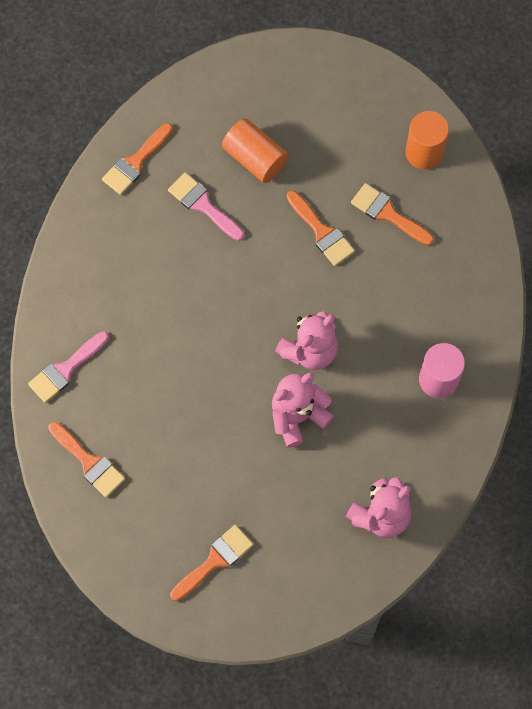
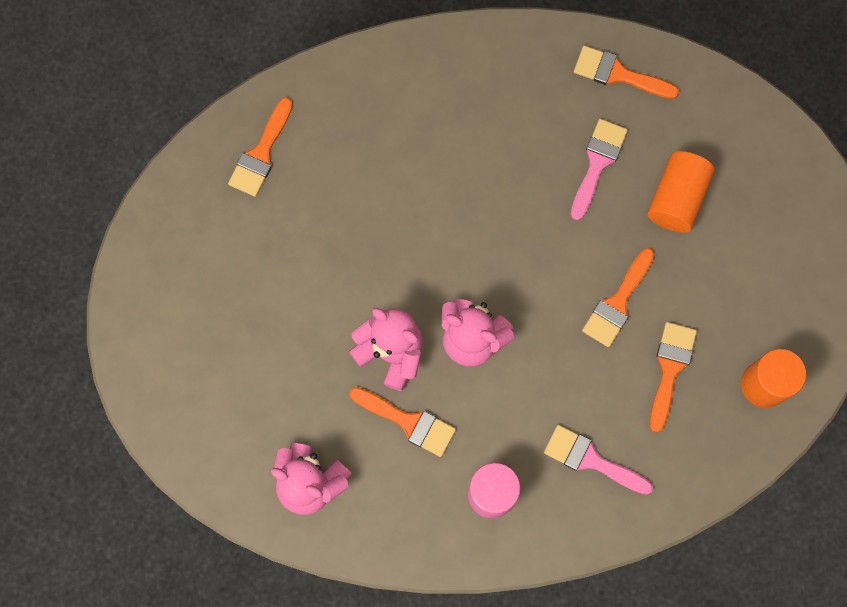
camera: 70 degrees right, 5 degrees up
(65, 369) = (354, 91): pink brush -> pink brush (591, 460)
(215, 560) = (198, 322): orange brush -> orange brush (408, 422)

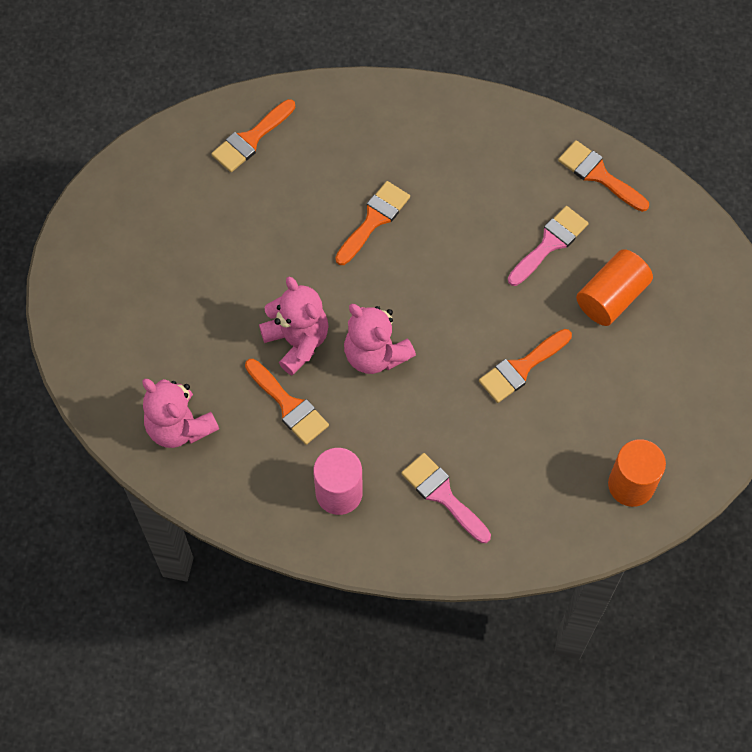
camera: 20 degrees right, 10 degrees down
(670, 369) = (548, 441): orange brush -> orange brush (374, 220)

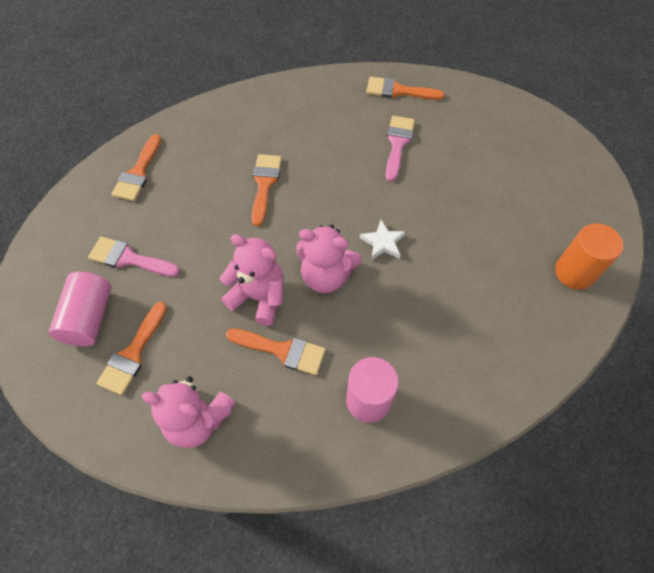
camera: 30 degrees left, 5 degrees down
(130, 279) = (89, 318): none -> pink cylinder
(442, 495) = (450, 355): pink brush -> pink brush (129, 258)
(455, 349) = (382, 242): none -> white star
(521, 368) = (438, 232): orange brush -> orange brush (133, 353)
(611, 297) = (463, 157): orange cylinder -> none

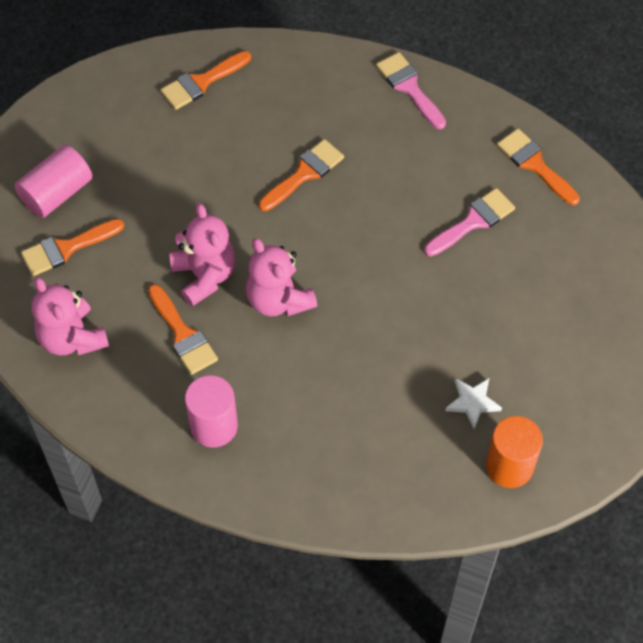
camera: 40 degrees right, 0 degrees up
(129, 258) = (128, 162): pink brush -> pink brush (409, 87)
(382, 242) = (358, 307): white star -> white star (472, 402)

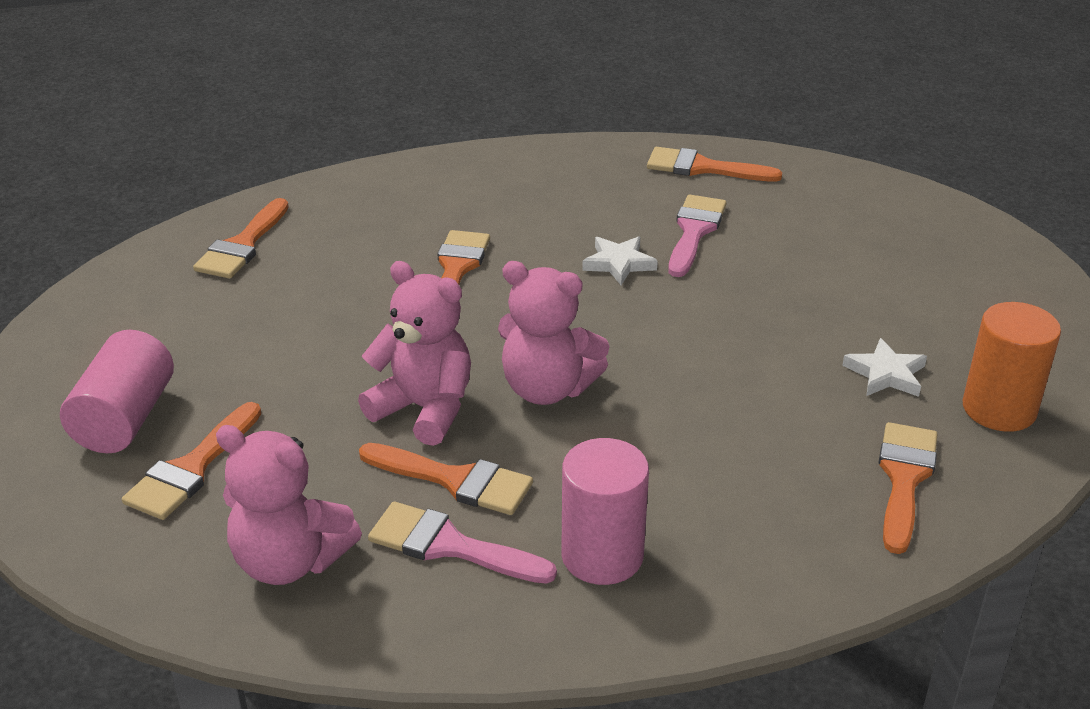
camera: 35 degrees left, 25 degrees down
(402, 223) = (619, 263): none -> white star
(407, 477) = (904, 479): none -> orange brush
(409, 87) = (501, 163): pink brush -> pink brush (449, 546)

